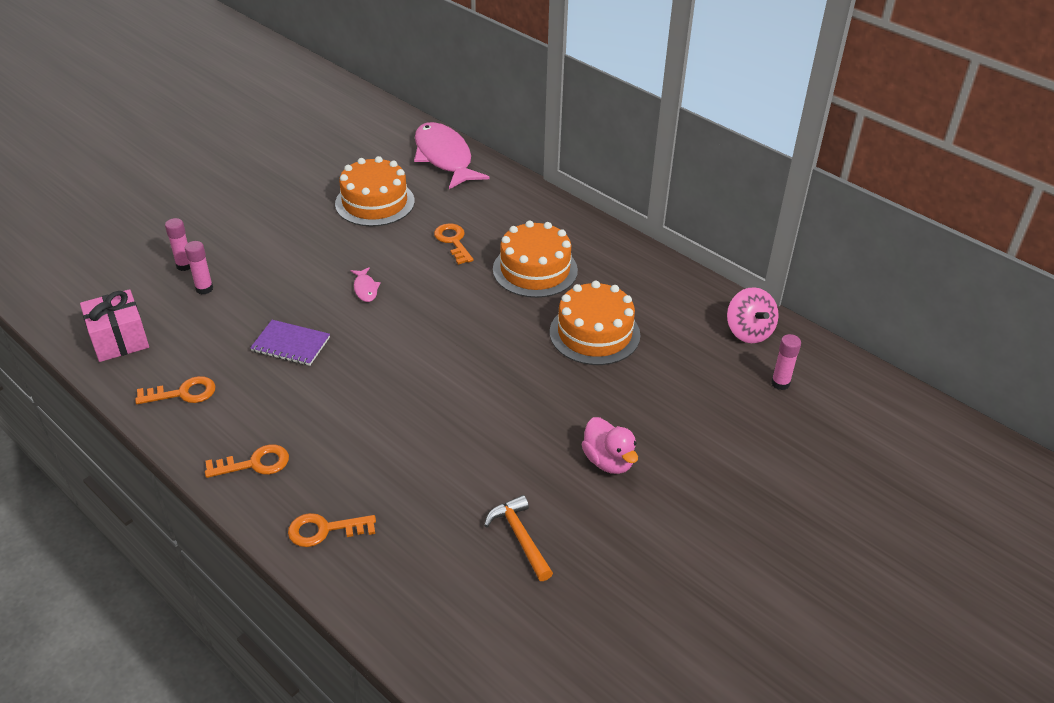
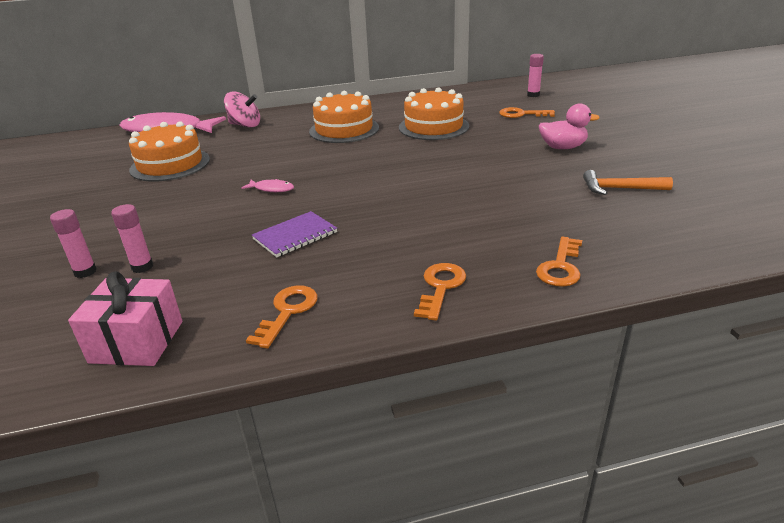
camera: 55 degrees left, 10 degrees down
(453, 242) = (270, 147): orange key -> orange key (522, 114)
(749, 331) = (481, 92): pink spinning top -> pink spinning top (245, 125)

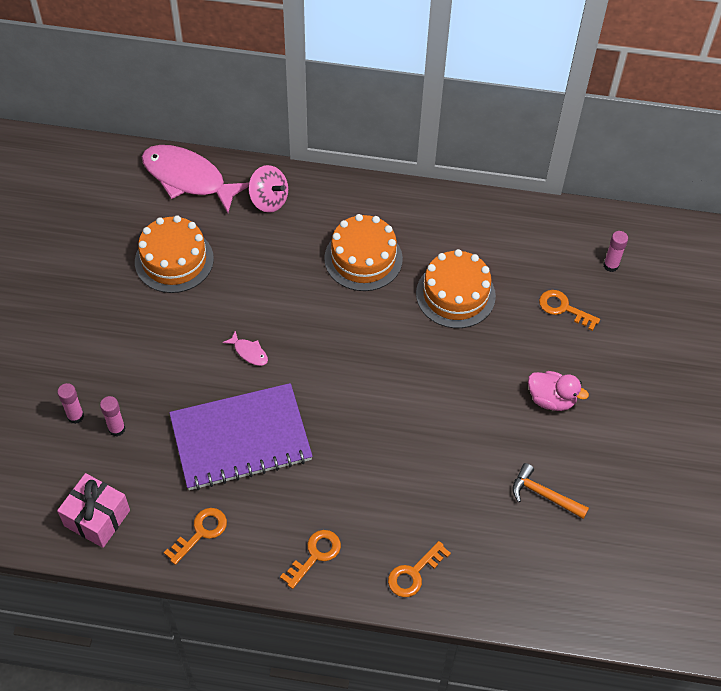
camera: 20 degrees right, 25 degrees up
(295, 236) = (241, 439): purple notebook -> purple notebook, size x2.07

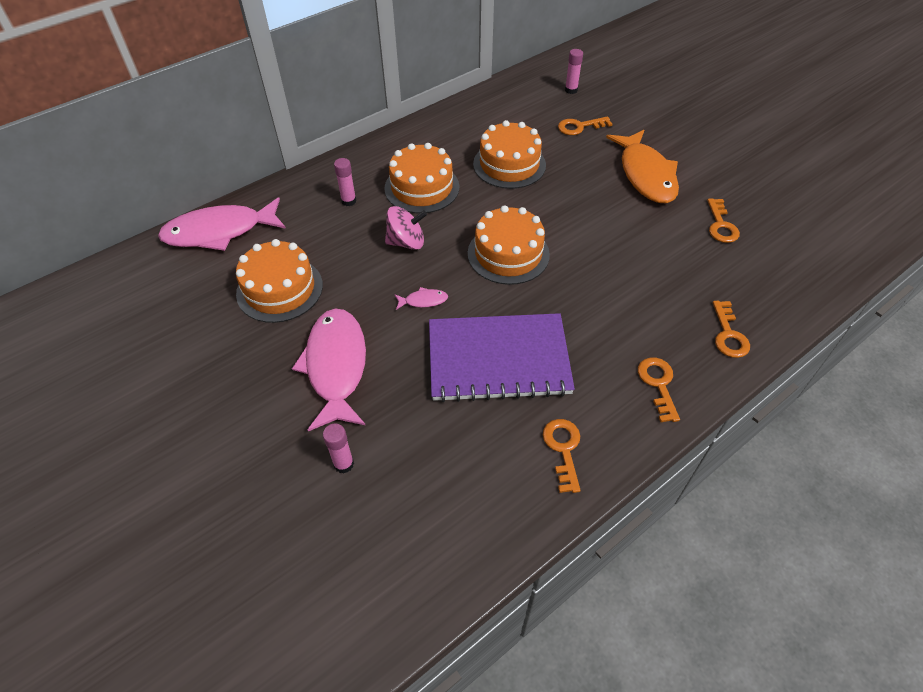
camera: 45 degrees left, 5 degrees down
(97, 518) = (470, 522): pink gift -> none
(117, 429) = (393, 440): pink glue stick -> pink glue stick (348, 201)
(143, 349) = (336, 366): none -> pink fish
(241, 439) = (498, 359): purple notebook -> purple notebook turned 60 degrees clockwise
(269, 200) = (305, 202): pink spinning top -> pink spinning top (406, 242)
(351, 369) = (508, 254): none -> orange cake
(543, 495) = (721, 225): orange hammer -> orange key
(551, 399) = (645, 175): pink duck -> orange fish

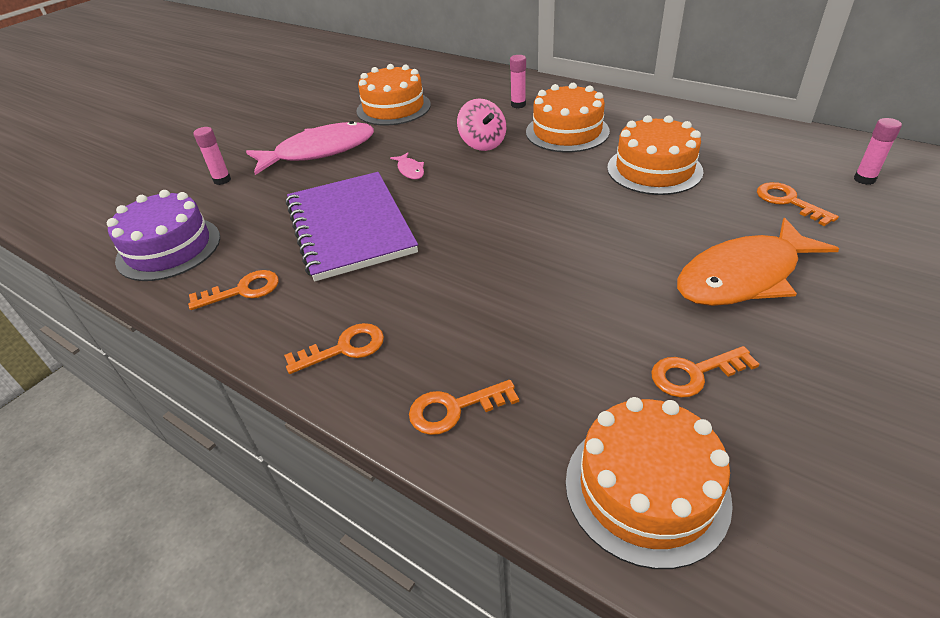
camera: 75 degrees right, 10 degrees down
(220, 232) = (444, 70): pink fish -> none
(464, 516) = (169, 248): none -> purple cake
(508, 254) = (503, 201): orange cake -> orange cake (646, 489)

